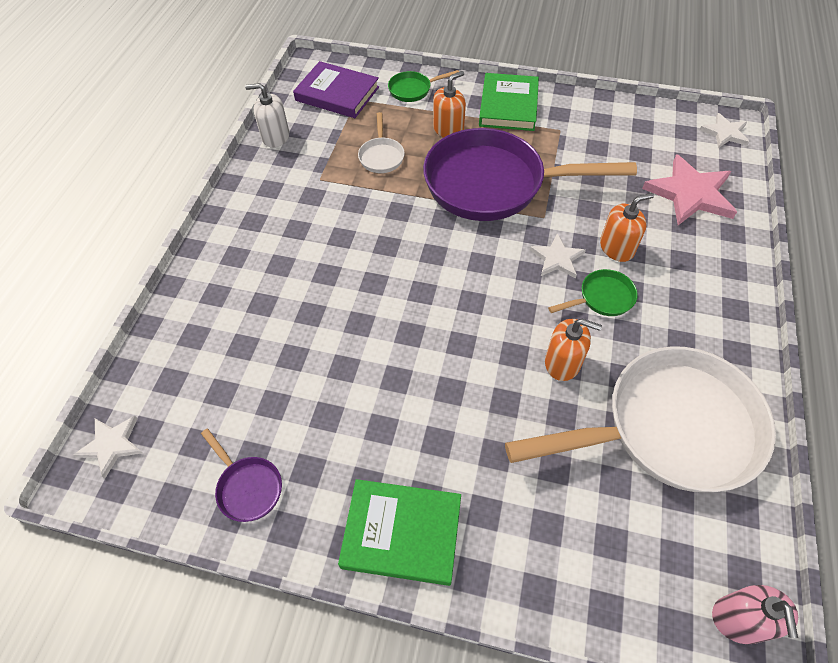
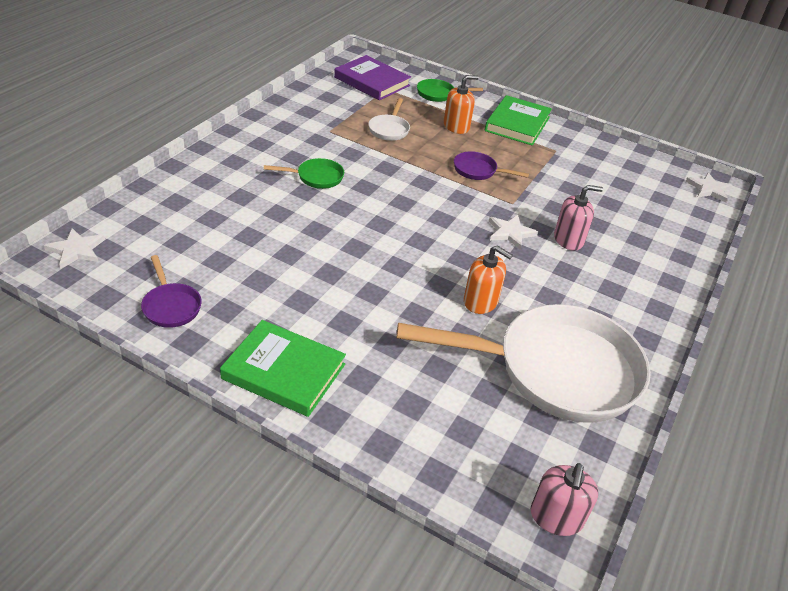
camera: 10 degrees right, 15 degrees down
(275, 137) = (306, 96): white soap dispenser -> none
(493, 184) = (478, 171): purple pan -> purple pan, size x0.41
(602, 298) = (538, 269): green pan -> green pan (316, 177)
(617, 248) = (568, 239): orange soap dispenser -> pink soap dispenser
(690, 194) = (655, 221): pink star -> none

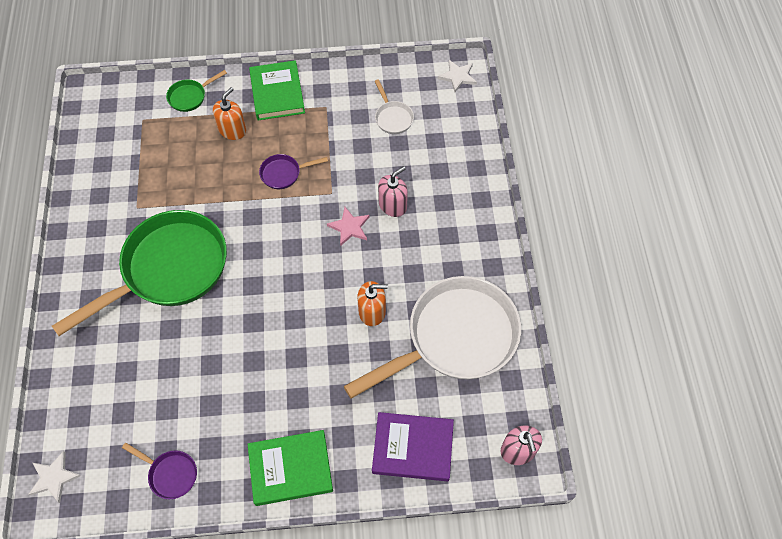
camera: 30 degrees left, 20 degrees up
(316, 177) = (168, 270): green pan -> green pan, size x2.46
(372, 81) = (123, 117): purple book -> purple book (413, 448)
(389, 129) = (182, 171): white pan -> white pan (393, 117)
(510, 233) = (349, 227): white star -> pink star

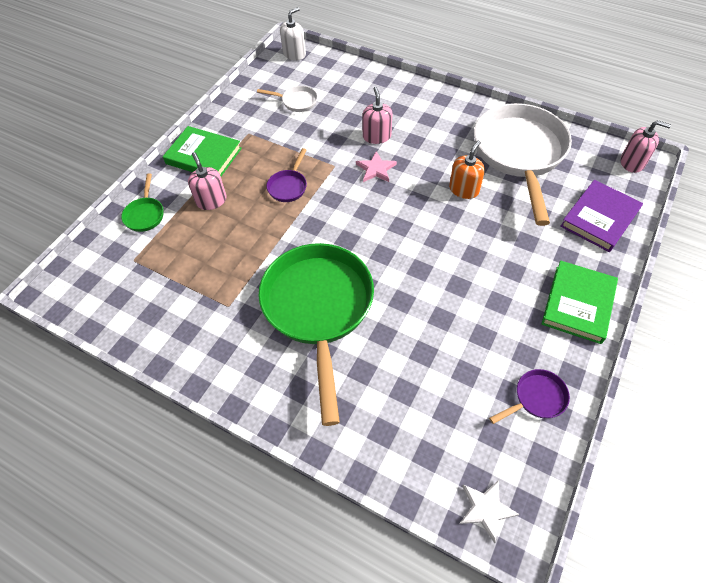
camera: 55 degrees left, 5 degrees down
(232, 130) = (211, 200): orange soap dispenser -> pink soap dispenser
(458, 76) = (294, 54): white star -> white soap dispenser

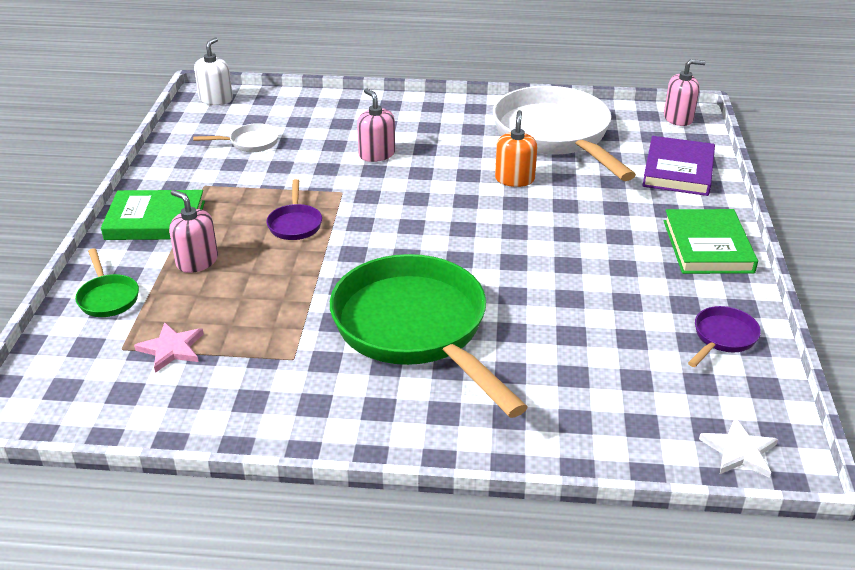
camera: 25 degrees left, 20 degrees down
(376, 169) = (396, 184): pink star -> pink star (171, 349)

